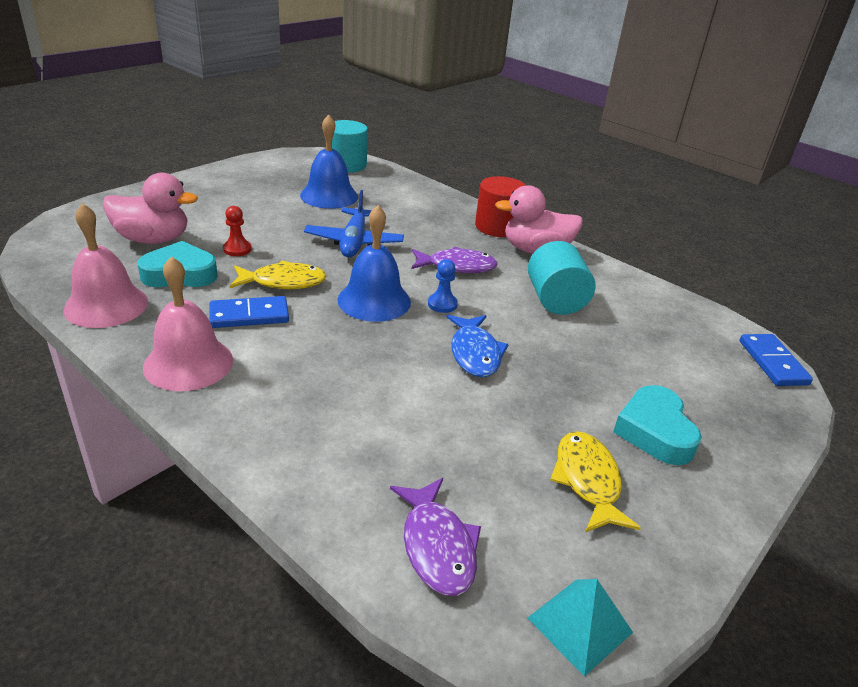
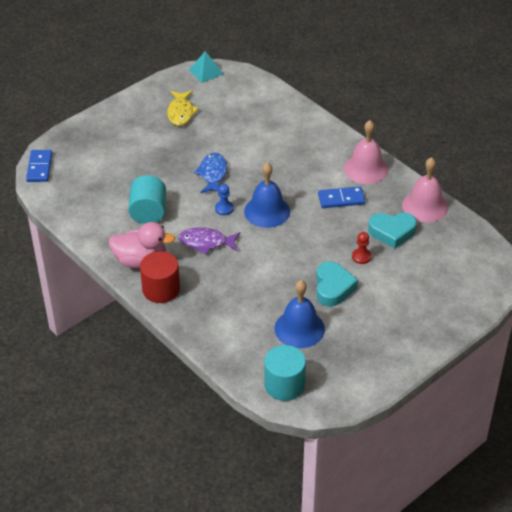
camera: 170 degrees left, 10 degrees up
(153, 239) = (422, 266): pink duck -> none
(283, 282) = (325, 226): yellow fish -> none
(354, 242) = (278, 267): blue plane -> none
(437, 546) = (250, 93): purple fish -> none
(654, 431) = (137, 132): turquoise heart -> turquoise heart (333, 288)

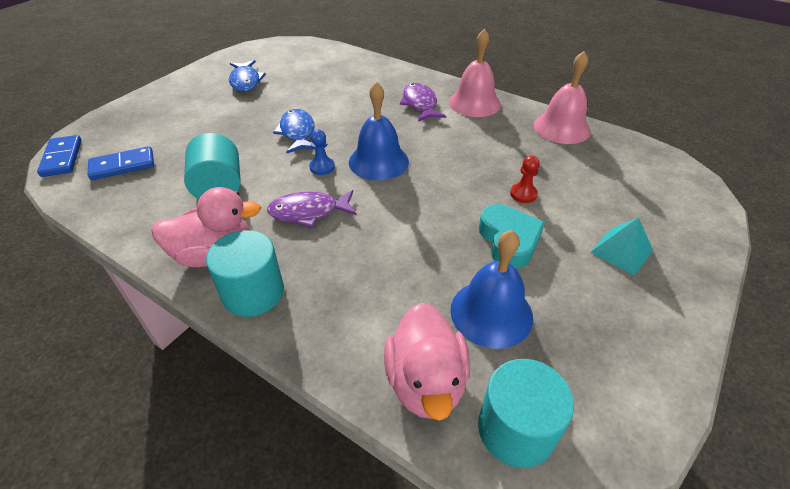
camera: 15 degrees left, 0 degrees up
(161, 289) = (253, 292): red cylinder -> turquoise cylinder
(181, 112) = (245, 81): yellow fish -> blue fish
(206, 71) = (267, 46): turquoise pyramid -> turquoise pyramid (621, 251)
(246, 355) = (426, 382): none -> pink duck
(320, 162) = (420, 104): none -> purple fish
(341, 199) = (463, 135): blue domino -> blue domino (122, 165)
(392, 232) = (543, 160): turquoise heart -> none

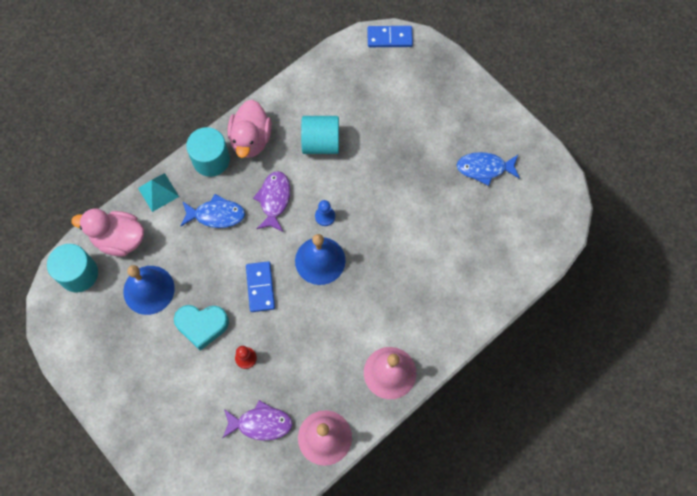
camera: 105 degrees right, 25 degrees up
(122, 165) = (367, 78): blue domino -> blue domino (260, 287)
(297, 132) = (380, 204): blue fish -> blue fish (216, 215)
(420, 104) = (401, 320): purple fish -> purple fish (261, 423)
(621, 251) = (166, 399): turquoise pyramid -> turquoise pyramid (158, 192)

